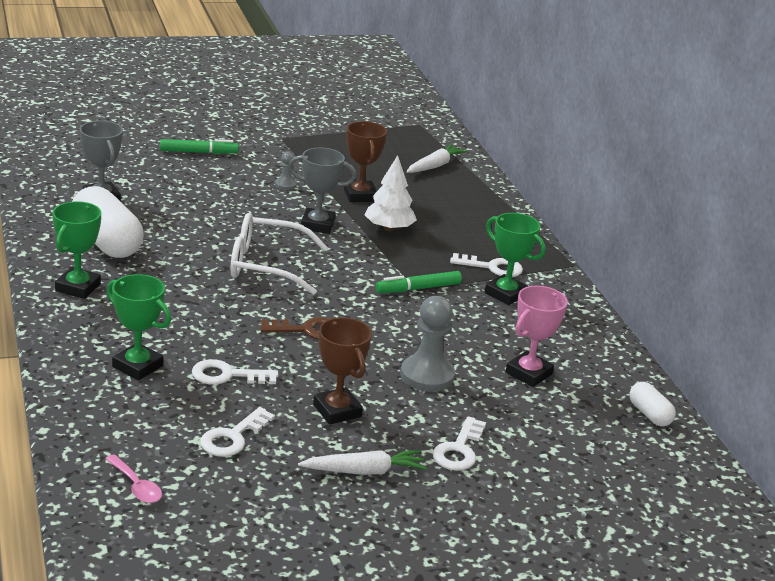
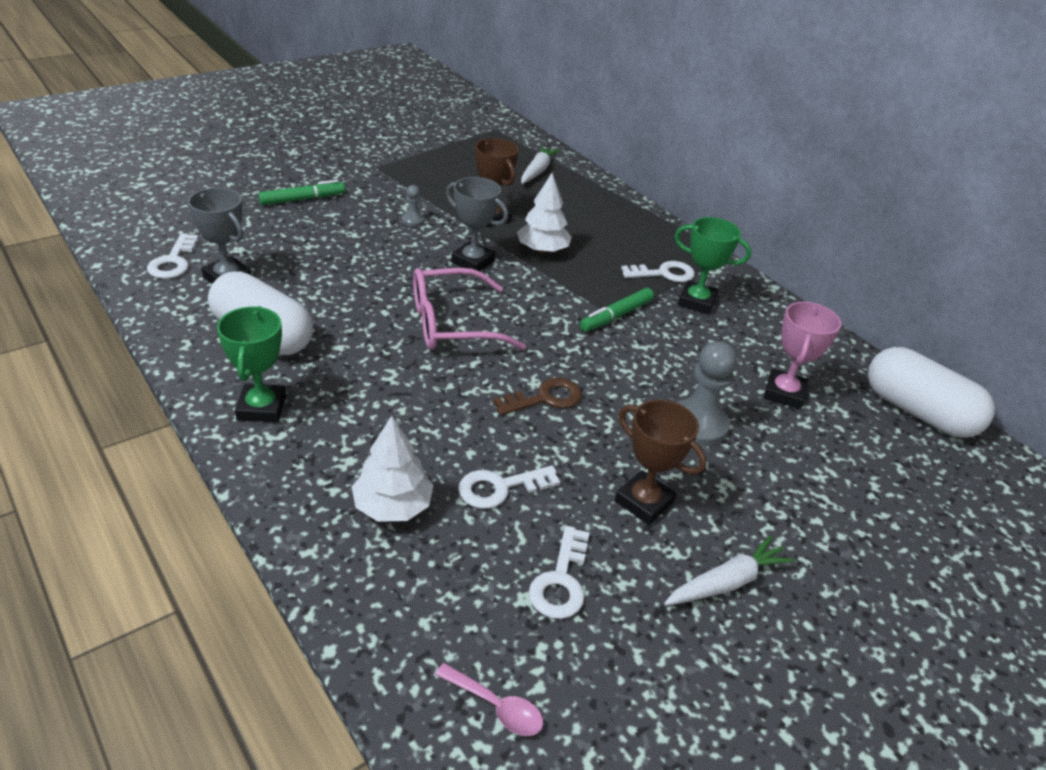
camera: 20 degrees left, 10 degrees up
(137, 366) = (392, 506): green trophy -> white tree
(266, 265) = (452, 324): white glasses -> pink glasses
(317, 225) = (473, 261): grey trophy -> grey trophy turned 45 degrees clockwise
(459, 450) = (794, 516): white key -> white key (173, 261)
(649, 414) = (918, 412): white capsule -> white capsule, size x2.00

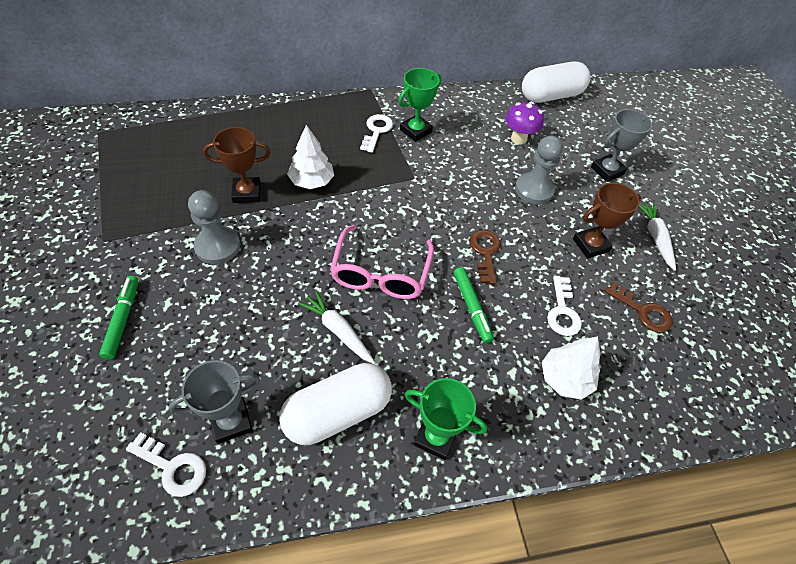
camera: 65 degrees left, 15 degrees up
(413, 220) = (218, 246): grey pawn -> grey pawn, size x2.04
(473, 261) = (304, 229): grey trophy -> grey trophy (607, 171)
(496, 706) = (724, 377): pink spoon -> none
(537, 171) = (193, 135): white carrot -> white carrot (338, 331)
(561, 581) = (643, 311): white key -> brown key
(616, 316) = (412, 177): green marker -> green marker (471, 307)
(784, 393) = (518, 138): pink trophy -> purple mushroom

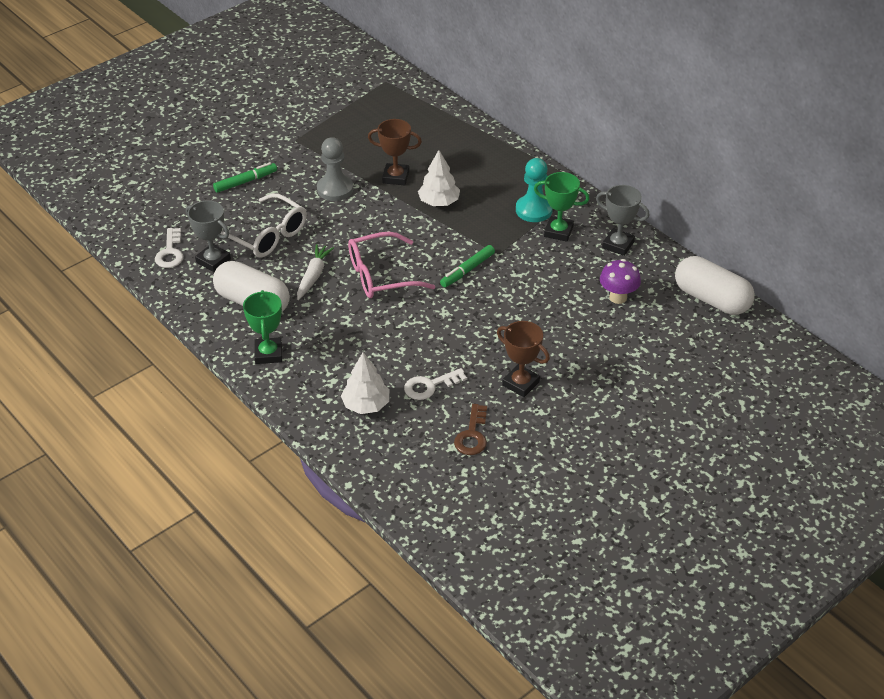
camera: 65 degrees right, 10 degrees down
(235, 343) = (267, 235): none -> white glasses
(247, 193) = (395, 177): brown trophy -> brown trophy turned 45 degrees counterclockwise
(376, 131) = (534, 210): white key -> turquoise pawn
(471, 307) = (390, 334): green marker -> green marker (467, 270)
(485, 252) = (452, 323): brown key -> none
(534, 190) = (556, 328): grey pawn -> none
(607, 171) = (634, 370): grey trophy -> grey trophy (618, 245)
(655, 238) = (571, 424): white carrot -> none

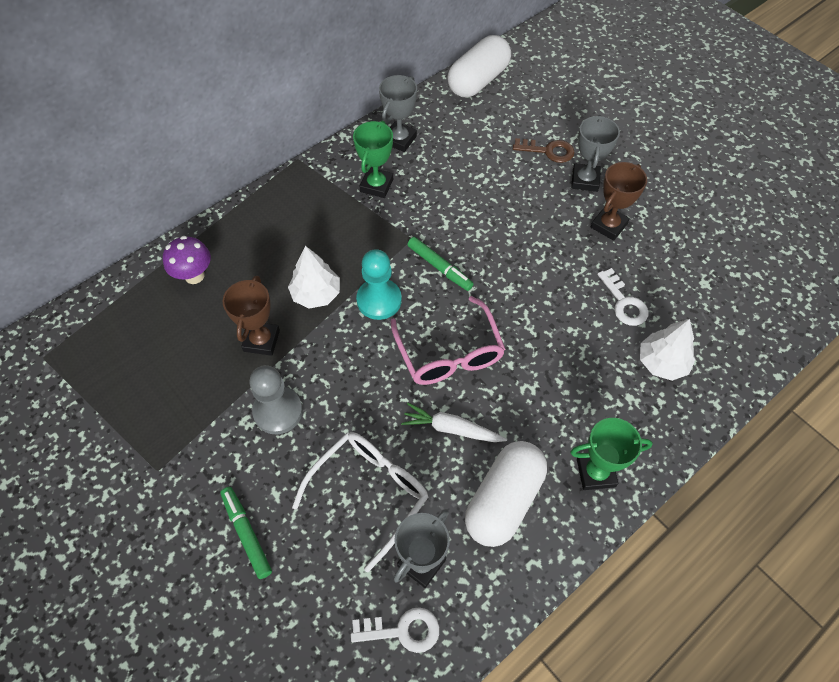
camera: 90 degrees left, 15 degrees up
(472, 435) = (686, 266): brown key -> brown key (548, 151)
(534, 210) = (338, 205): turquoise pawn -> turquoise pawn (379, 300)
(578, 371) = (585, 180): none -> grey trophy
(618, 297) = (479, 145): purple mushroom -> purple mushroom (194, 275)

